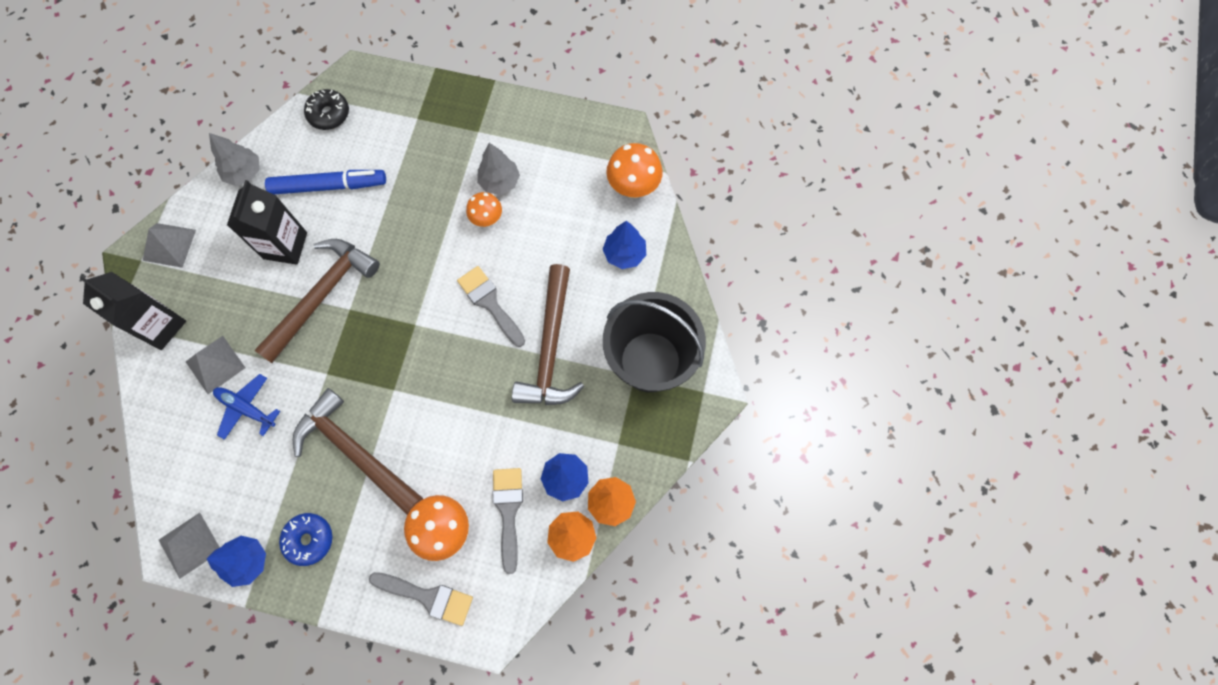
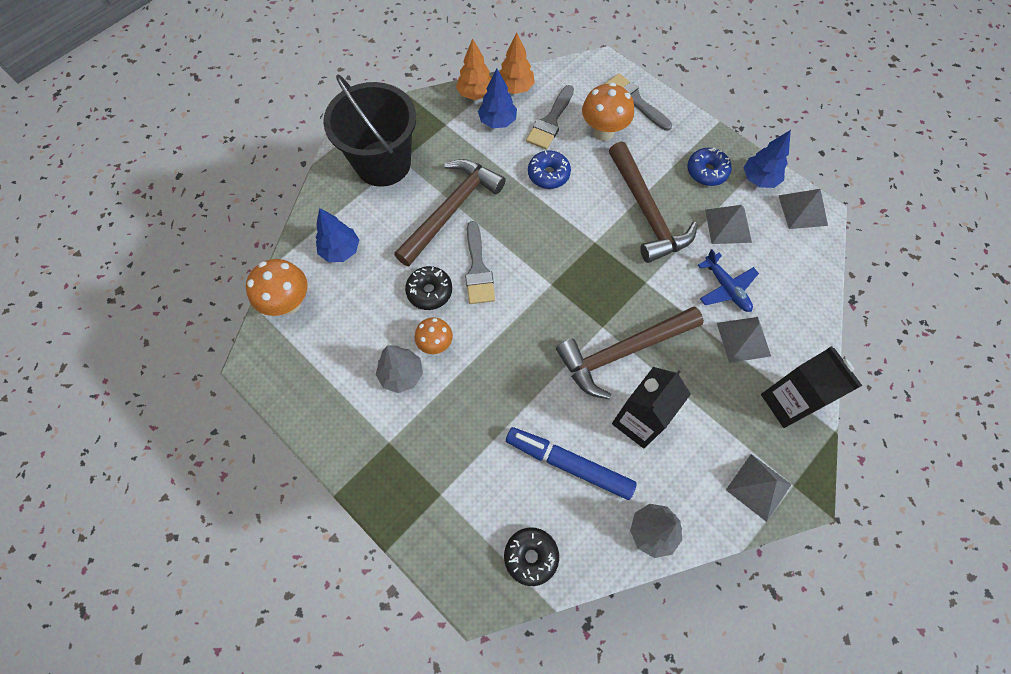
camera: 150 degrees left, 5 degrees down
(265, 481) = (728, 225): none -> grey pyramid
(476, 441) = (548, 174): none -> blue donut
(520, 260) = (429, 291): none -> black donut

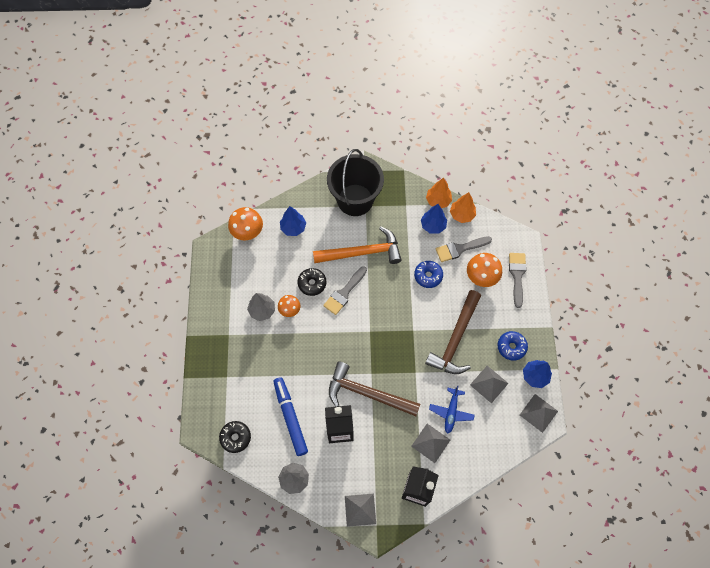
camera: 45 degrees right, 0 degrees up
(451, 210) = (362, 252): brown hammer -> orange hammer

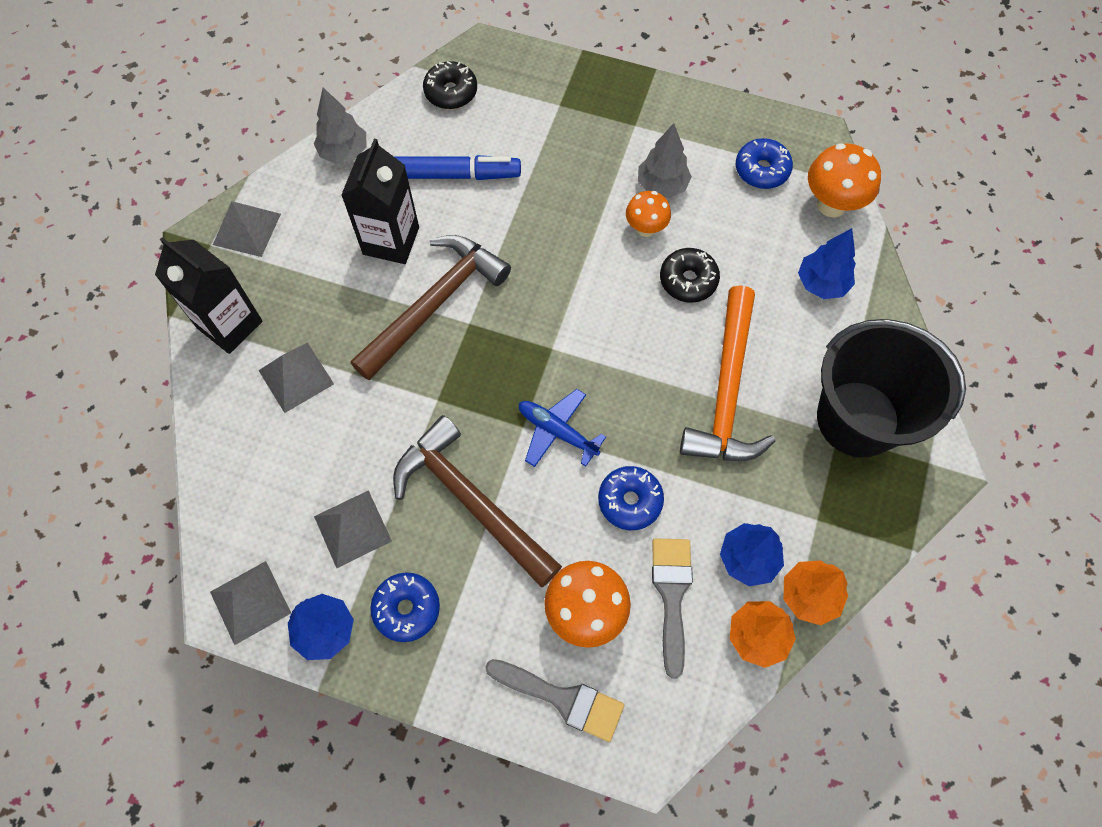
camera: 110 degrees right, 0 degrees up
(237, 268) = (761, 170): none -> blue donut
(344, 293) = (648, 329): grey brush -> none
(451, 412) = (333, 434): blue plane -> blue plane (557, 431)

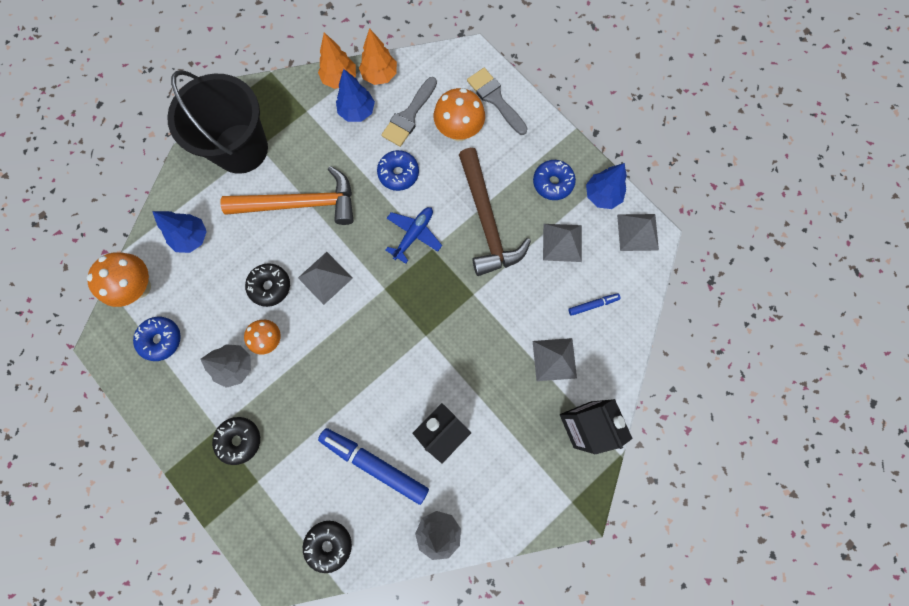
camera: 150 degrees left, 10 degrees up
(247, 229) = (540, 501): grey pyramid -> grey pyramid (325, 278)
(274, 467) = (593, 305): none -> blue marker
(435, 304) = (440, 362): brown hammer -> none
(557, 431) = (414, 234): blue plane -> blue plane turned 120 degrees counterclockwise
(604, 127) = (239, 440): none -> black donut
(726, 391) = (301, 204): orange hammer -> orange hammer turned 45 degrees clockwise

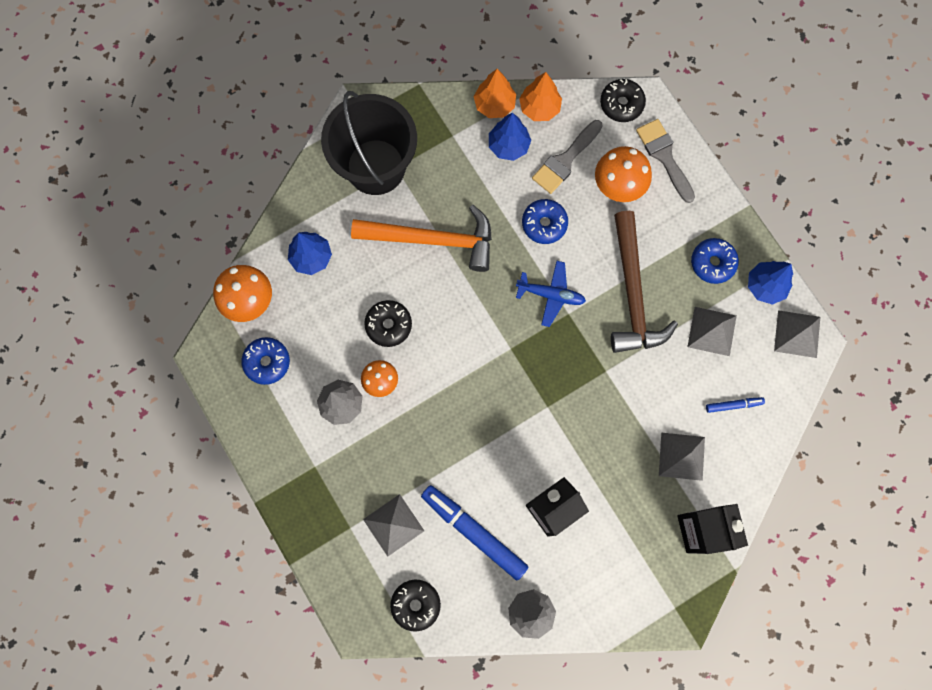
camera: 10 degrees right, 0 degrees up
(239, 440) = (337, 482): black donut -> black donut (621, 104)
(325, 278) = (448, 325): grey pyramid -> grey pyramid (393, 525)
(414, 234) = (551, 295): blue plane -> blue plane turned 60 degrees clockwise

